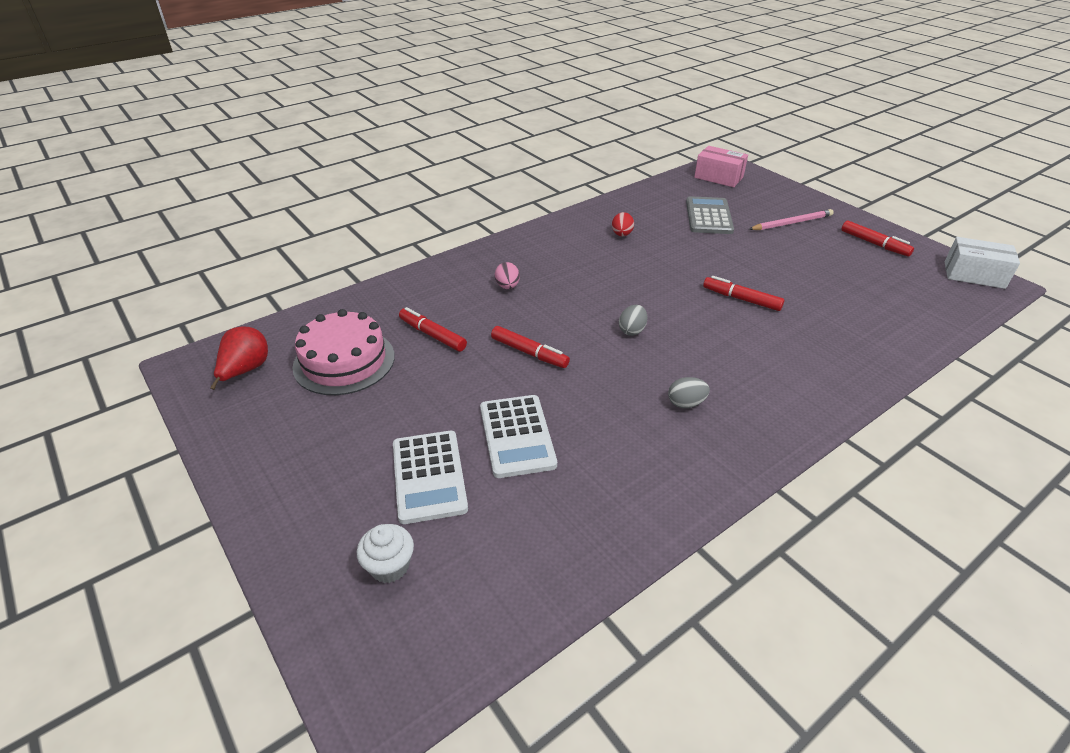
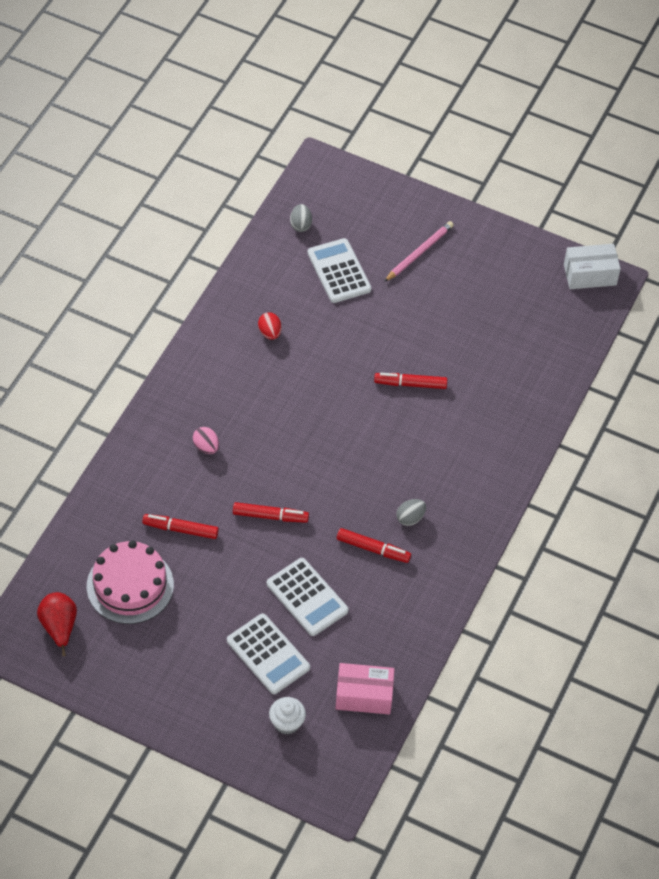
camera: 30 degrees left, 15 degrees up
(632, 330) = (338, 458): grey egg -> grey egg (300, 225)
(708, 216) = (339, 271): grey calculator -> white calculator
(718, 177) = (322, 195): pink box -> pink box (364, 695)
(874, 244) = (500, 259): red marker -> red marker (373, 549)

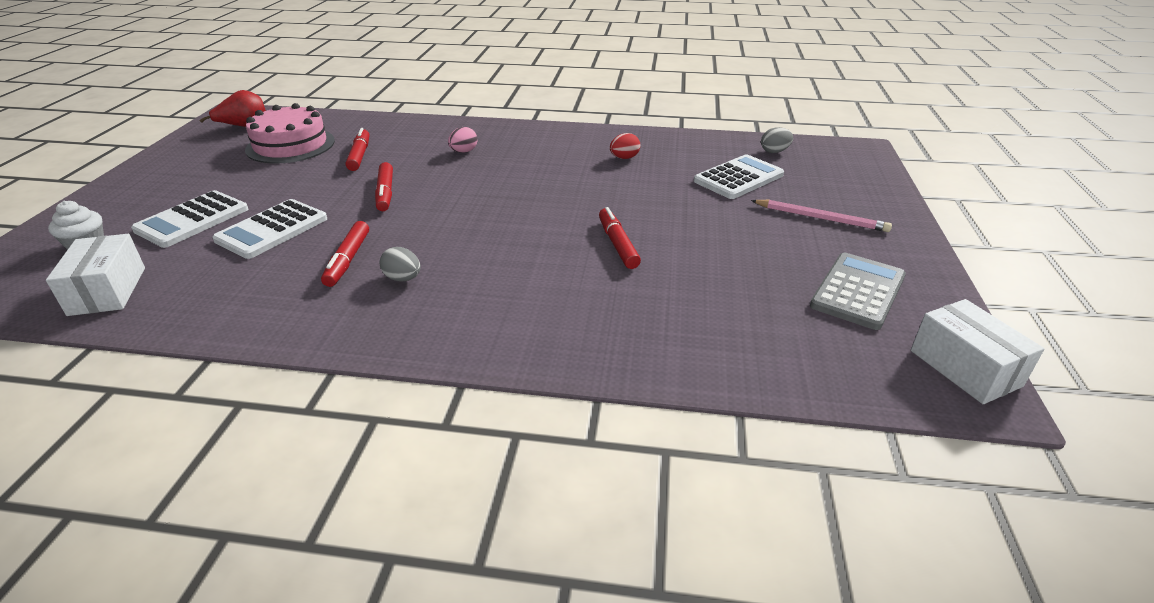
camera: 75 degrees right, 20 degrees down
(364, 695) = (107, 291): pink box -> white box
(510, 281) = (858, 291): none -> grey calculator

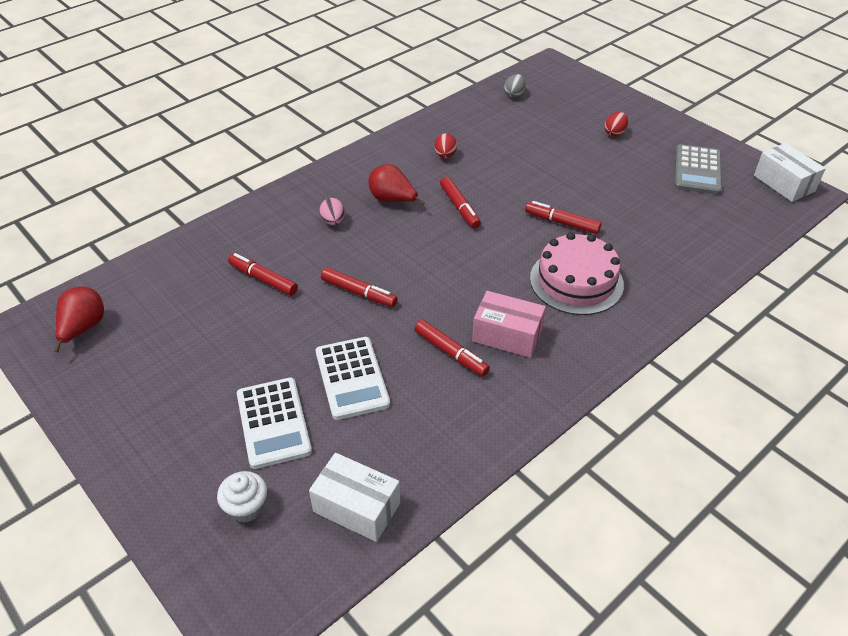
camera: 50 degrees left, 10 degrees up
(290, 145) = (179, 312): pink cake -> pink cake (576, 281)
(403, 278) = (507, 335): grey egg -> pink box
(526, 161) = (392, 200): none -> red pear
(561, 190) = (460, 207): none -> red marker
(738, 178) = (532, 129): white calculator -> none
(821, 218) = (614, 133): pink pencil -> red egg
(858, 291) = (697, 170): grey calculator -> grey calculator turned 150 degrees counterclockwise
(965, 368) = (784, 183): white box -> white box turned 45 degrees clockwise

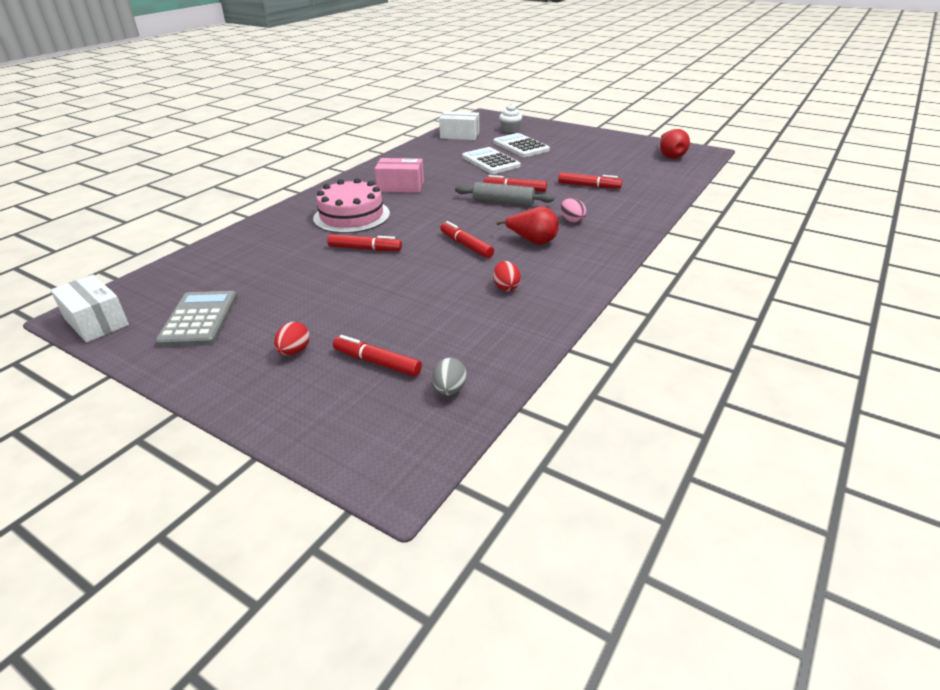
camera: 165 degrees right, 10 degrees down
(387, 269) = (503, 202): none -> grey rolling pin
(451, 353) = (435, 176): red marker -> red marker (377, 362)

